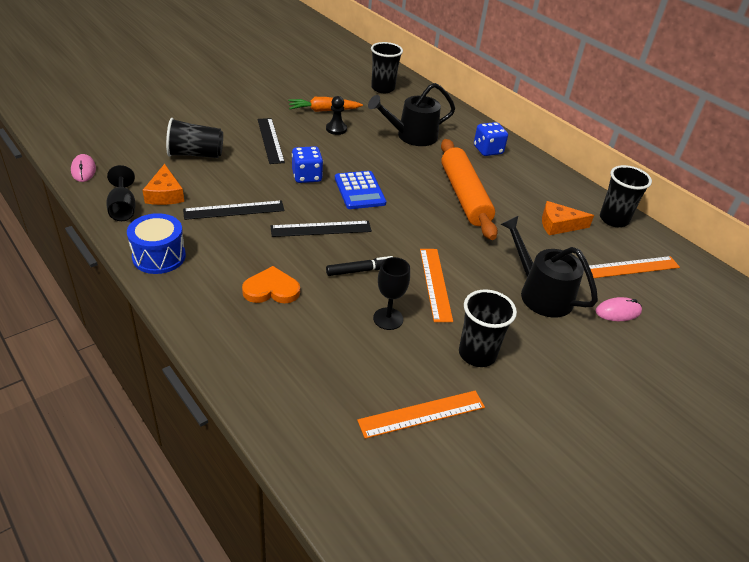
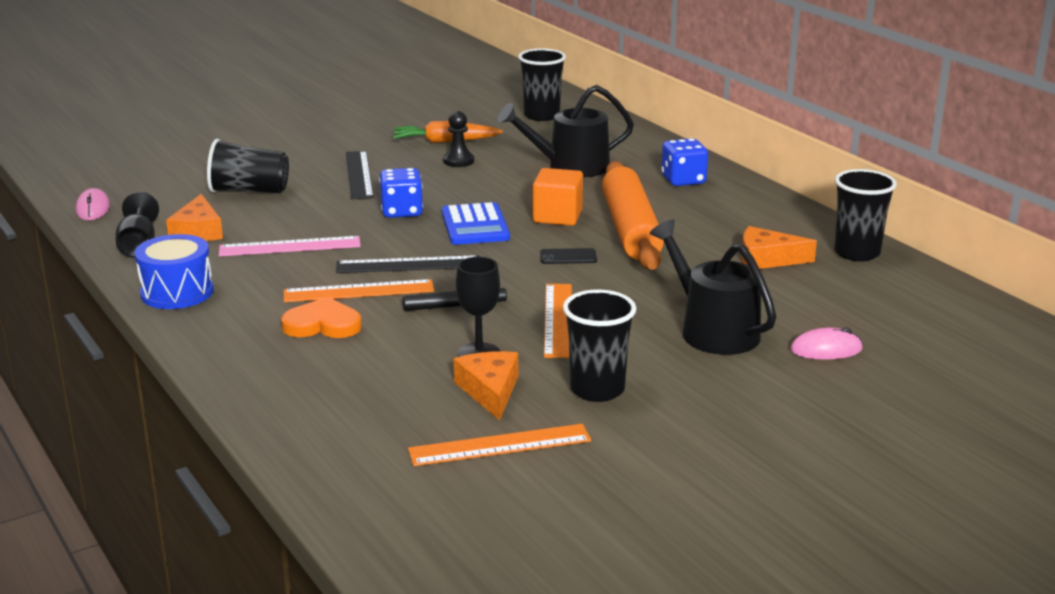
camera: 10 degrees right, 15 degrees down
(234, 210) = (290, 246): black ruler -> pink ruler
(403, 357) = (490, 391): none -> orange cheese
(413, 183) = (557, 216): none -> orange cube
(429, 222) = (568, 257): none -> black phone
(631, 267) = (865, 303): orange ruler -> orange ruler (358, 291)

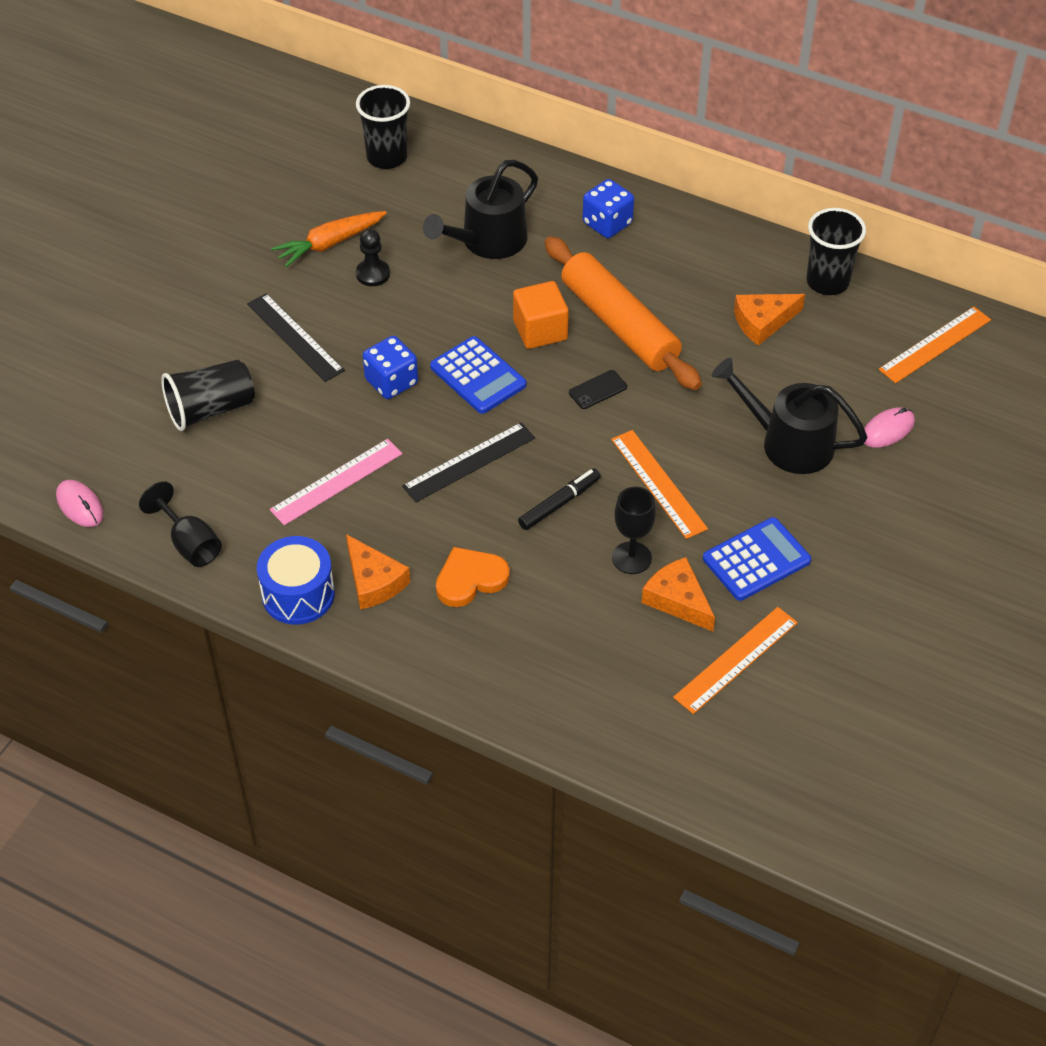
camera: 30 degrees left, 25 degrees up
(198, 231) = (225, 496): orange cheese -> orange cheese (374, 581)
(358, 291) = (459, 519): orange ruler -> orange ruler (935, 344)
(597, 390) = (756, 560): black cup -> blue calculator

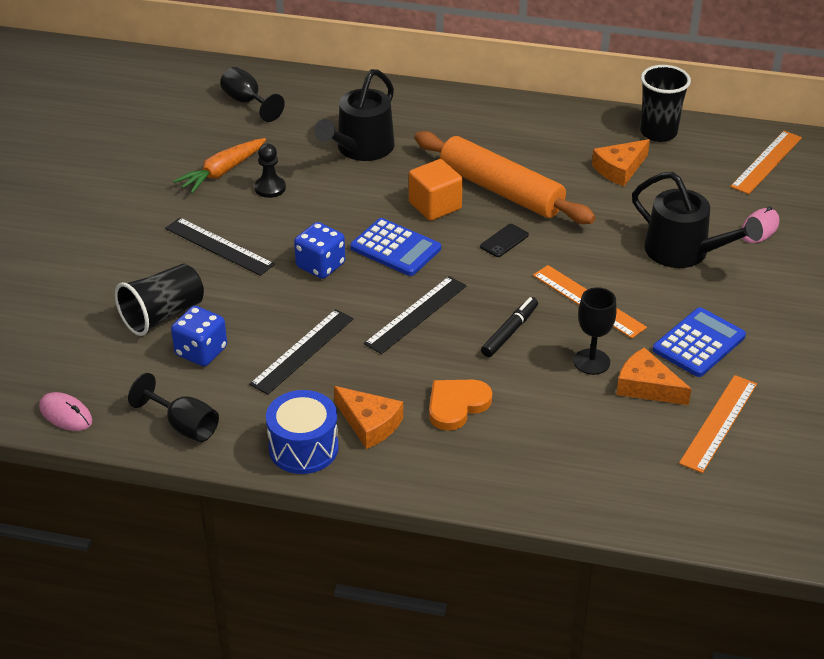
camera: 15 degrees left, 10 degrees down
(336, 481) = (302, 351): pink ruler -> black ruler
(387, 157) = (247, 102): black cup -> black goblet
(607, 223) = (457, 120): blue dice -> blue dice (201, 351)
(789, 443) = (683, 252): black watering can -> black watering can turned 150 degrees counterclockwise

